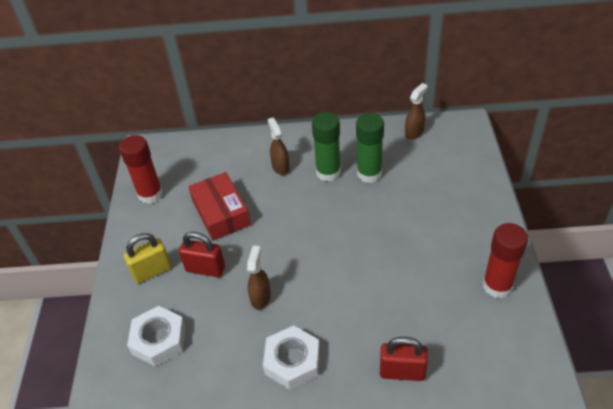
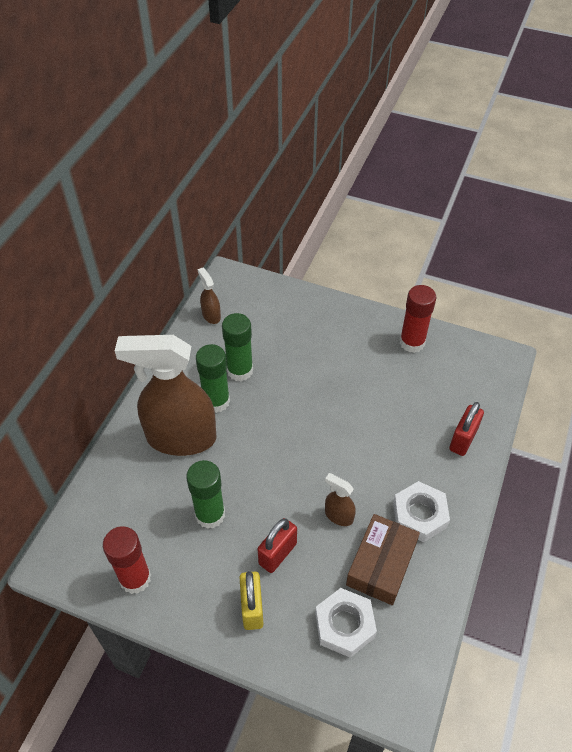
camera: 70 degrees left, 5 degrees up
(221, 213) = (210, 515): red box -> green glue stick
(227, 347) = (381, 564): none -> brown box
(280, 167) = (180, 438): brown spray bottle -> brown spray bottle, size x2.42

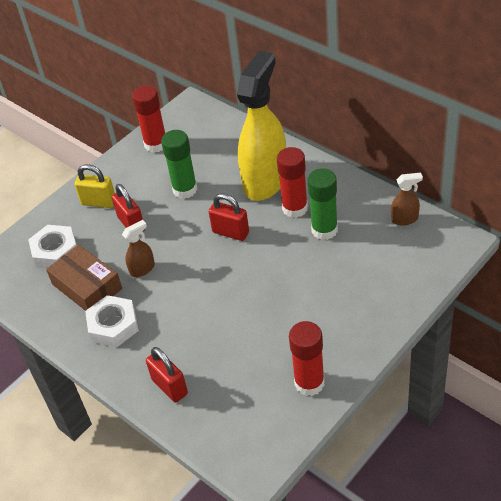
camera: 115 degrees right, 5 degrees down
(180, 438) = (265, 181): brown spray bottle -> yellow spray bottle
(216, 401) = (295, 208): green glue stick -> red glue stick
(264, 448) = (230, 232): none -> red padlock

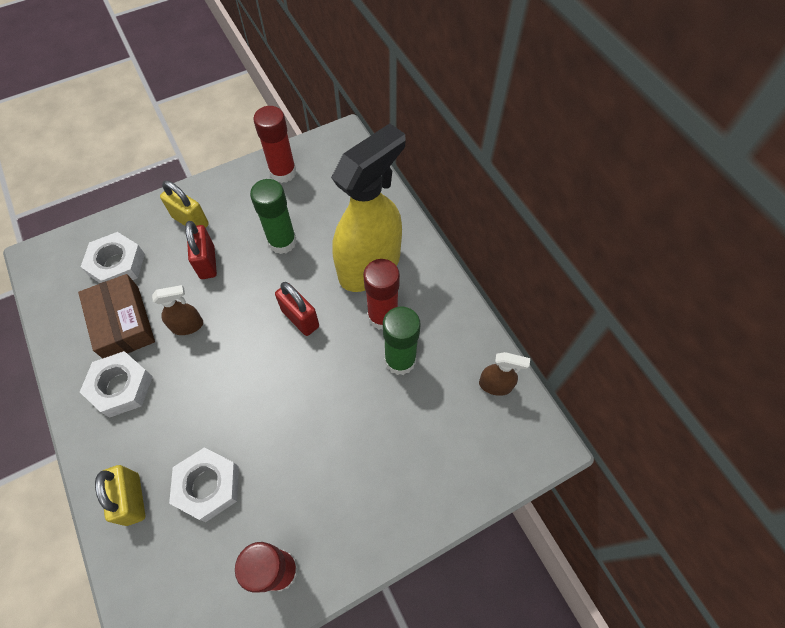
camera: 15 degrees right, 15 degrees up
(169, 387) = (133, 499): red padlock -> yellow padlock
(223, 357) = (208, 486): none -> white nut

